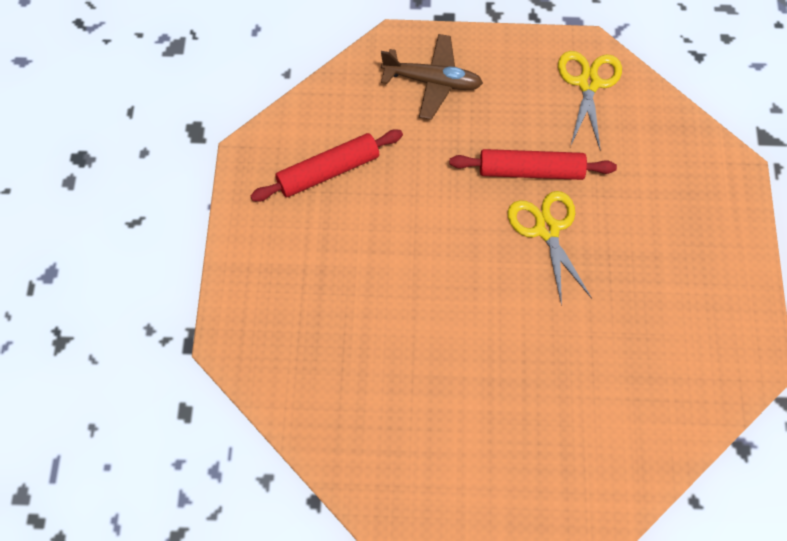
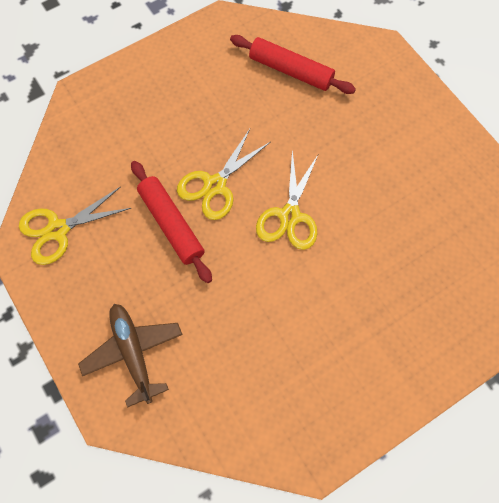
camera: 125 degrees left, 5 degrees up
(328, 172) = (281, 377): red rolling pin -> red rolling pin (291, 70)
(468, 273) = (289, 216): none -> yellow scissors

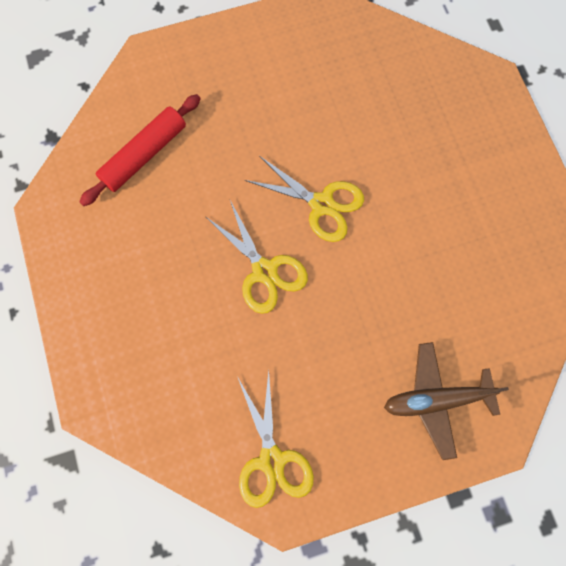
camera: 75 degrees left, 5 degrees up
(171, 224) = (299, 328): red rolling pin -> none

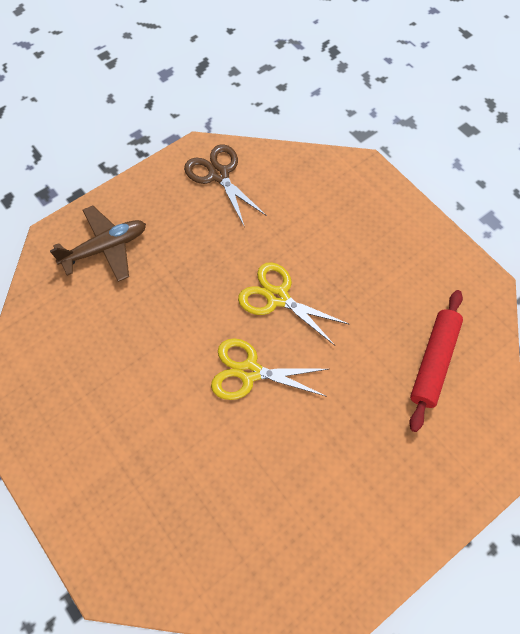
camera: 160 degrees right, 10 degrees down
(271, 460) = (219, 174): yellow scissors -> brown scissors

